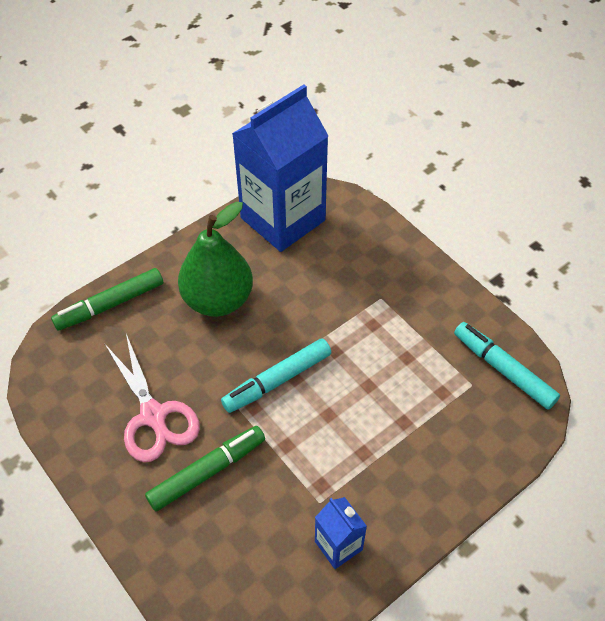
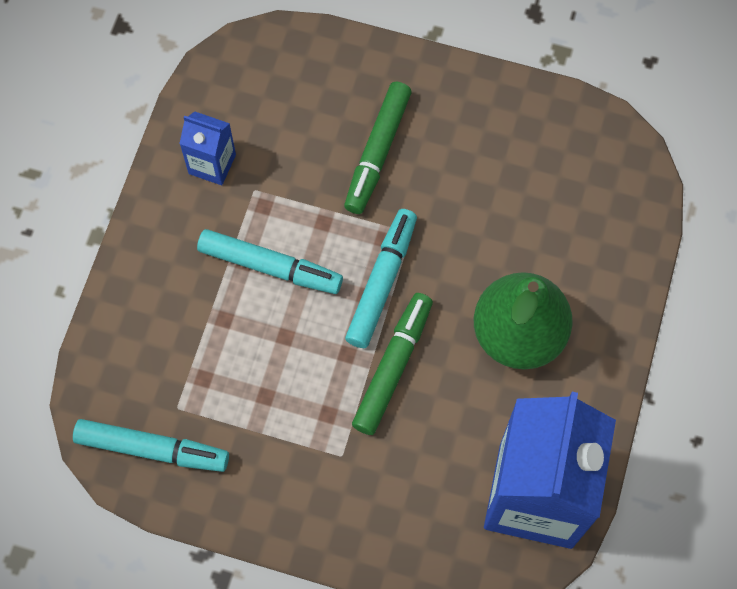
camera: 145 degrees right, 15 degrees up
(110, 305) = (625, 253): green marker -> green marker (393, 367)
(153, 416) = (471, 170): pink scissors -> none
(347, 437) = (270, 267): none -> turquoise marker

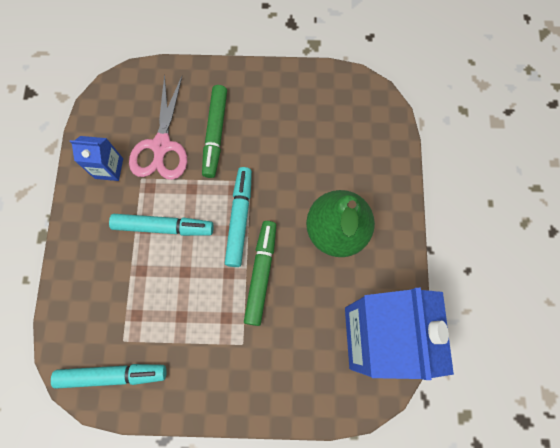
camera: 15 degrees left, 5 degrees up
(295, 150) = (161, 146): none -> pink scissors

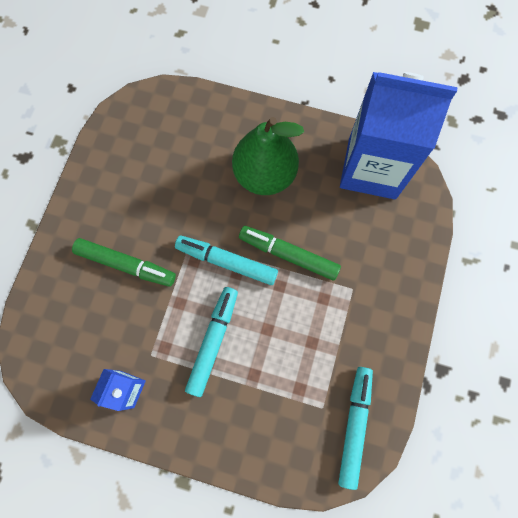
camera: 75 degrees left, 0 degrees up
(161, 146) = (120, 325): pink scissors -> none

